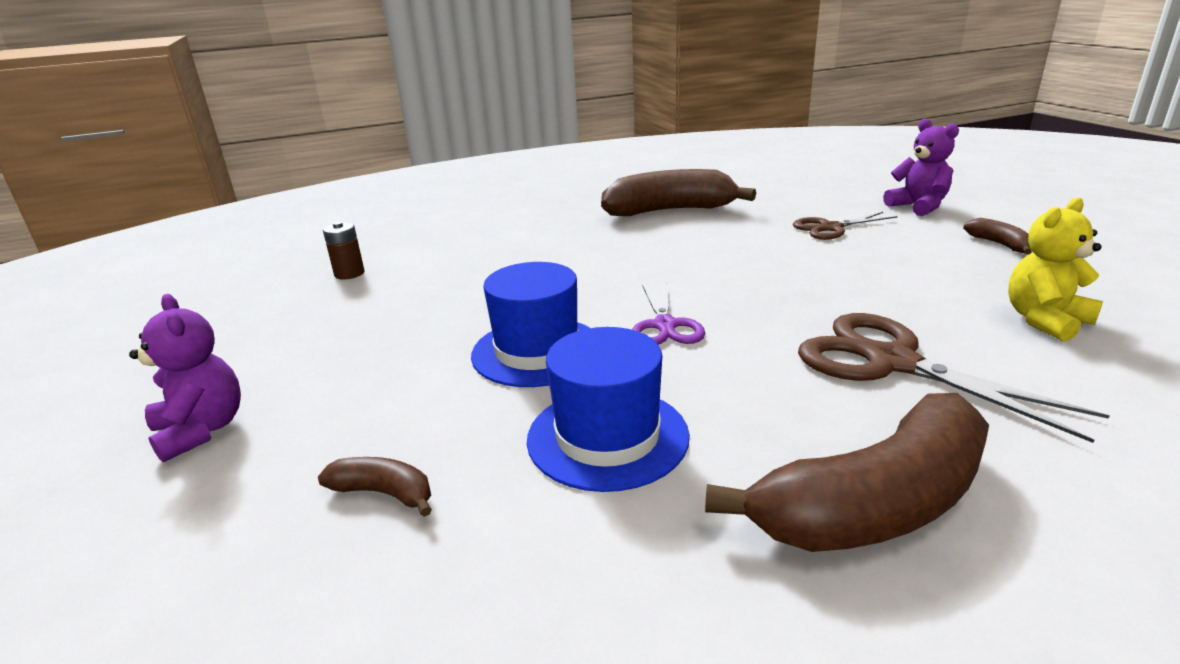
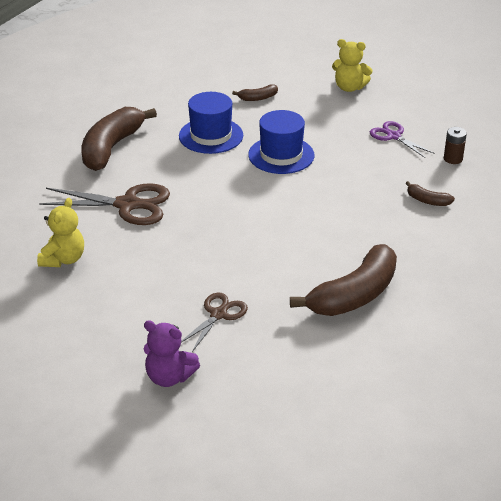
camera: 140 degrees right, 10 degrees up
(201, 430) = (349, 87): purple teddy bear -> yellow teddy bear
(665, 325) = (242, 188): purple scissors -> purple scissors (394, 136)
(1000, 244) = (96, 334): brown banana -> brown banana (427, 200)

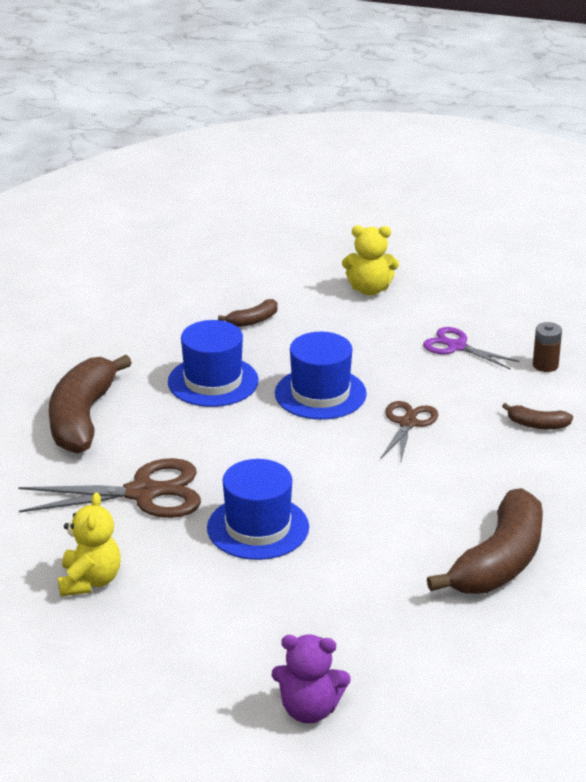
camera: 15 degrees left, 5 degrees down
(194, 241) = (258, 527): none -> blue hat
(218, 314) = (335, 618): brown scissors -> brown scissors (408, 423)

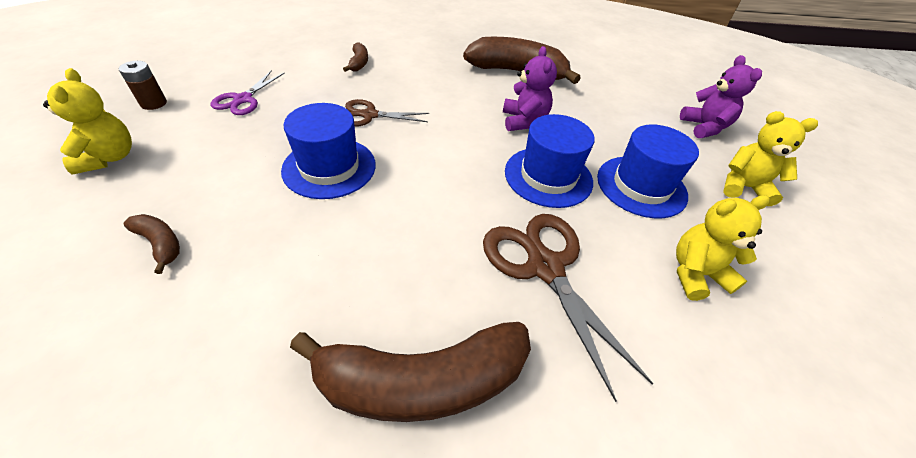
camera: 110 degrees left, 15 degrees up
(179, 682) = (743, 187): none -> yellow teddy bear
(213, 381) = (311, 254): blue hat -> blue hat (641, 186)
(367, 536) = (523, 121): none -> purple teddy bear
(545, 365) = (276, 61): brown battery -> brown battery (153, 103)

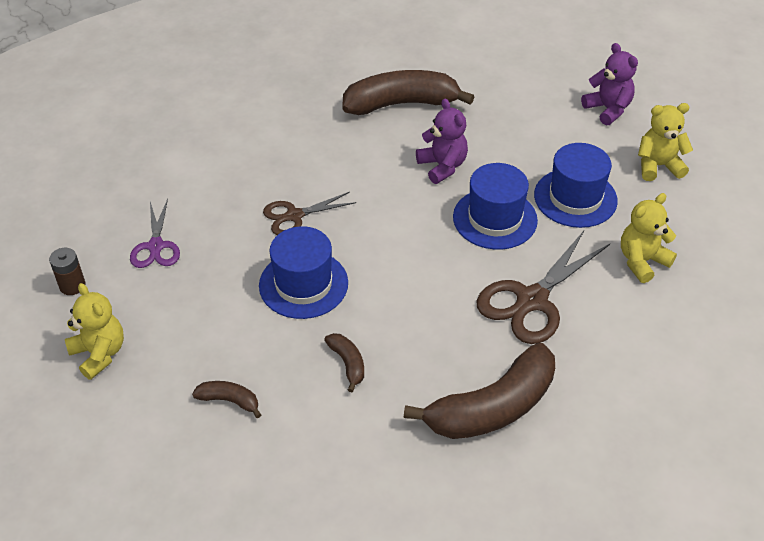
camera: 20 degrees left, 0 degrees up
(359, 63) = (230, 155): brown banana -> brown banana (347, 363)
(545, 267) = (532, 300): brown scissors -> brown scissors turned 90 degrees counterclockwise

